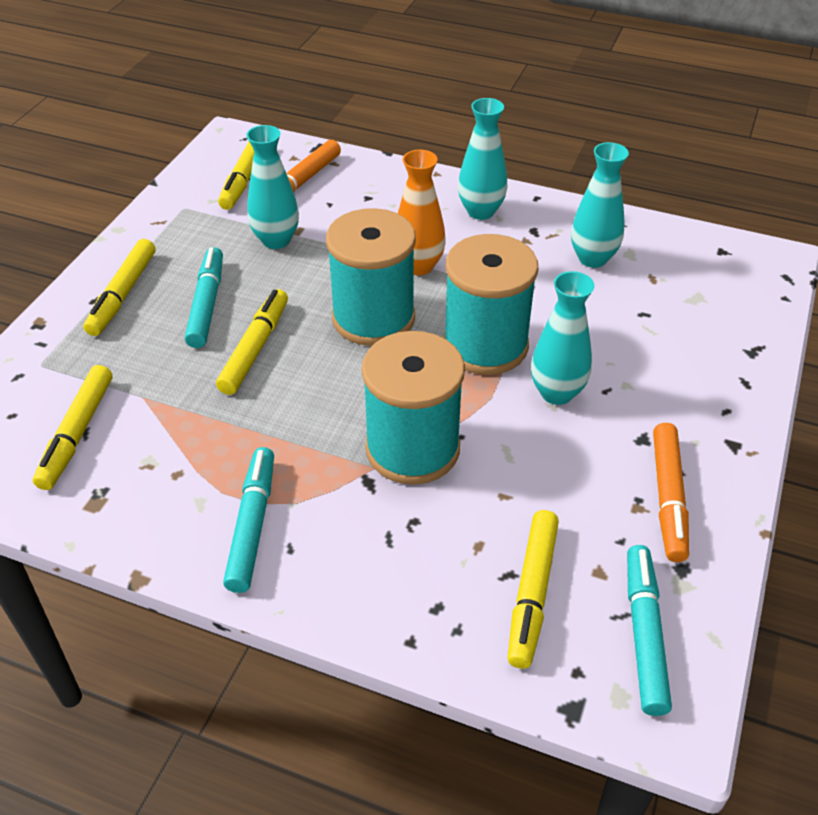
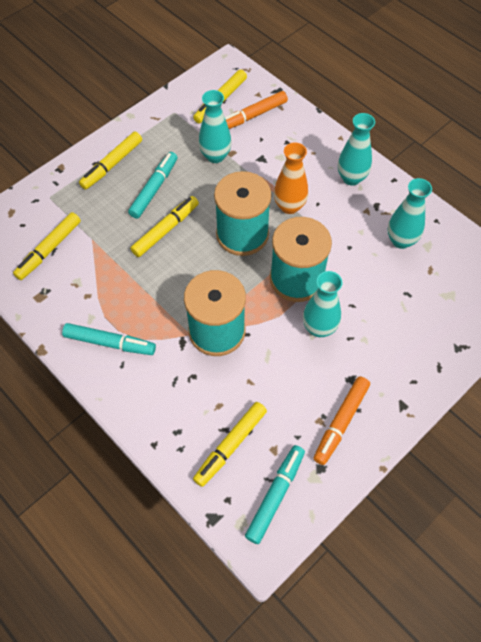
camera: 25 degrees right, 15 degrees up
(252, 525) = (110, 343): turquoise marker -> turquoise marker turned 75 degrees clockwise

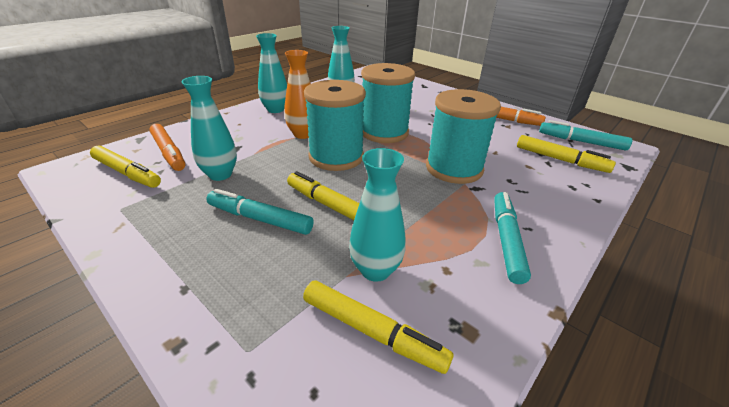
camera: 95 degrees left, 25 degrees down
(112, 165) = (197, 266): yellow marker -> none
(319, 328) = (429, 124): turquoise vase -> turquoise vase (375, 270)

